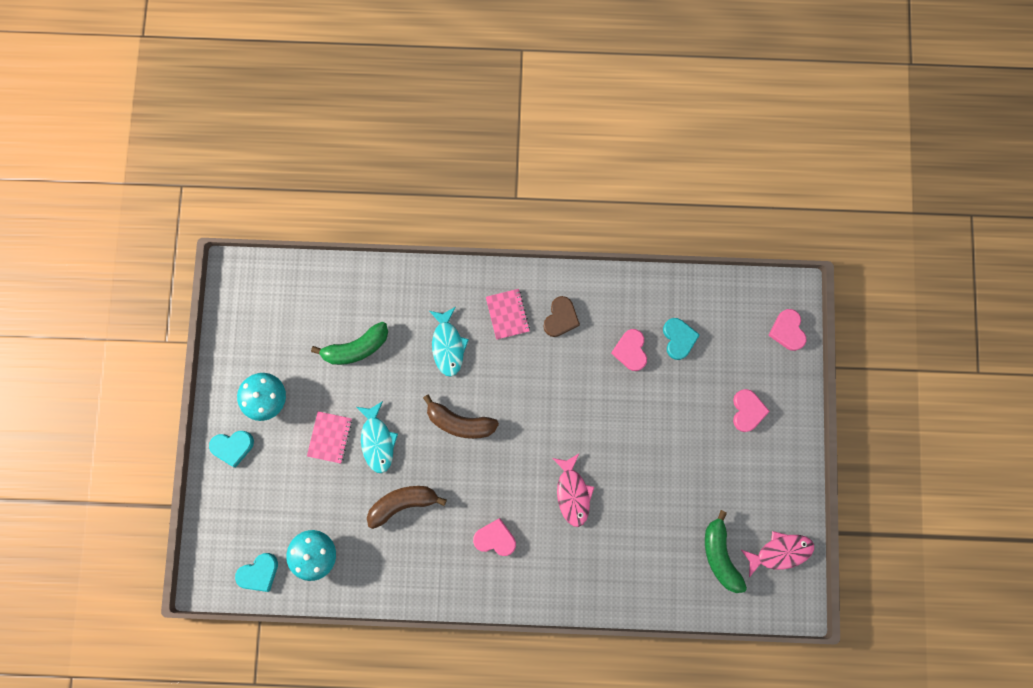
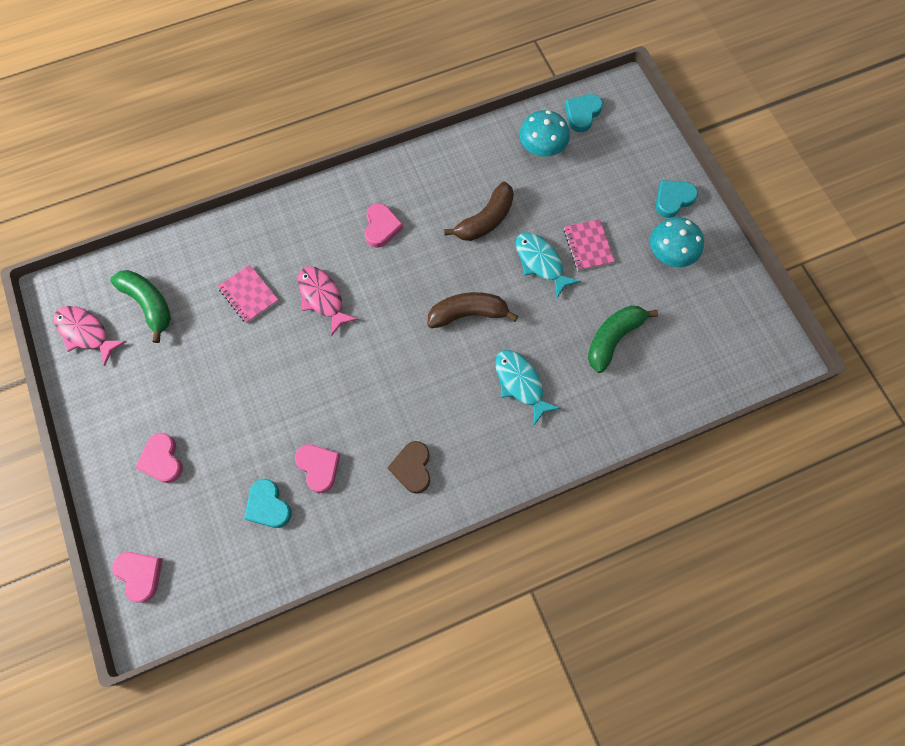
camera: 155 degrees right, 10 degrees down
(495, 538) = (381, 227): pink heart -> pink heart turned 75 degrees counterclockwise
(507, 314) = (473, 445): pink notebook -> pink notebook (248, 295)
(780, 552) = (86, 333): pink fish -> pink fish turned 75 degrees clockwise

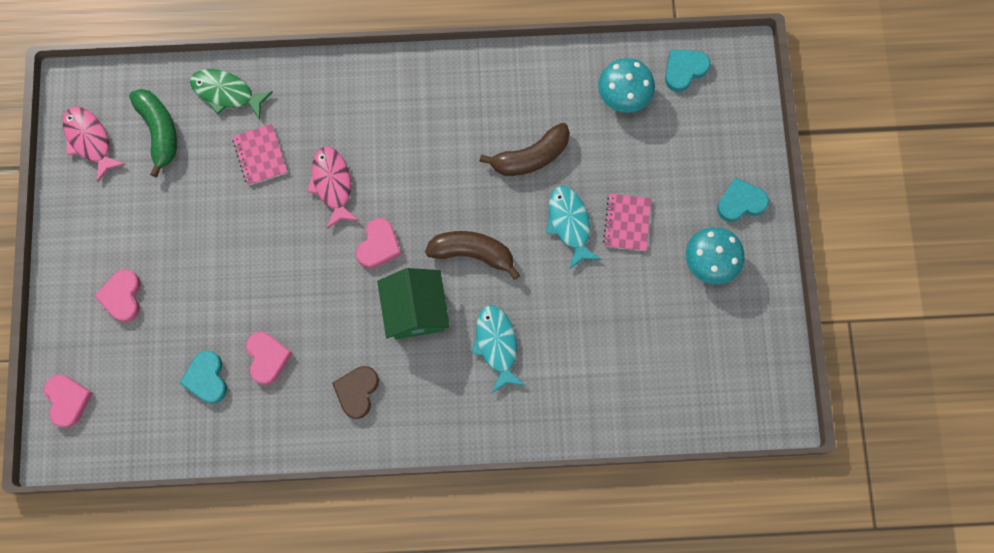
camera: 20 degrees right, 5 degrees up
(199, 253) = (227, 93): none -> green fish
(381, 227) = (420, 128): pink heart -> pink heart (378, 245)
(437, 379) = (415, 310): none -> green house
(613, 339) = (610, 332): green banana -> none

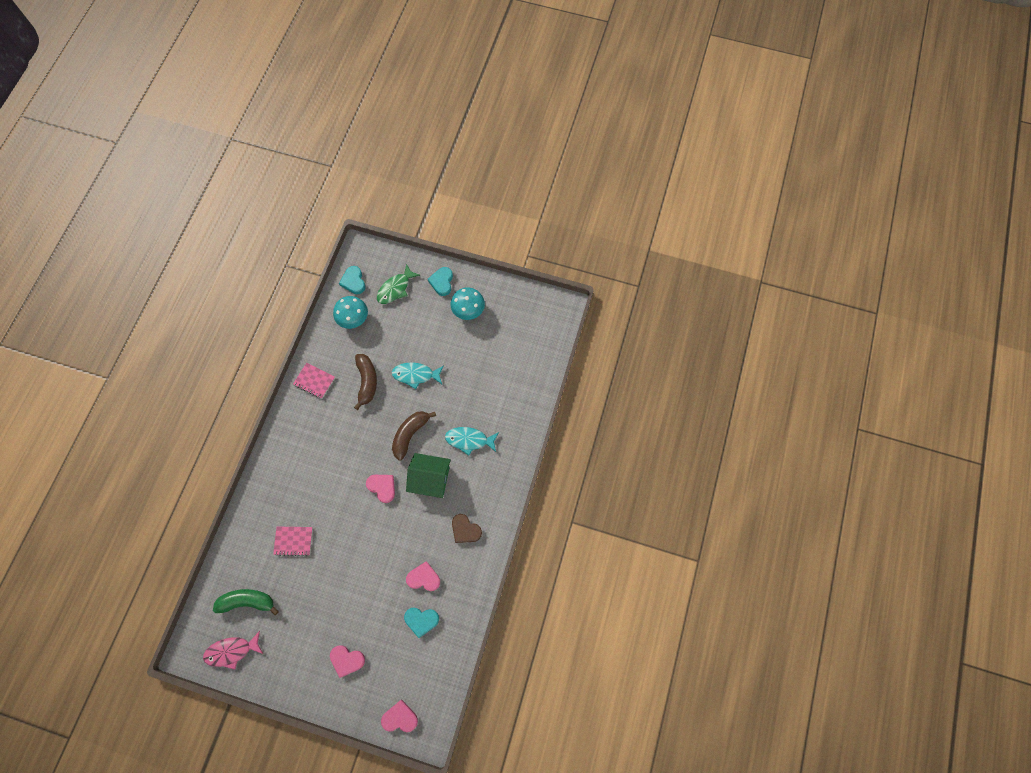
camera: 70 degrees left, 5 degrees down
(227, 93) = (242, 549): green fish -> green fish (395, 288)
(332, 184) = (332, 502): pink fish -> none
(627, 223) = (428, 344): pink notebook -> pink notebook (314, 381)

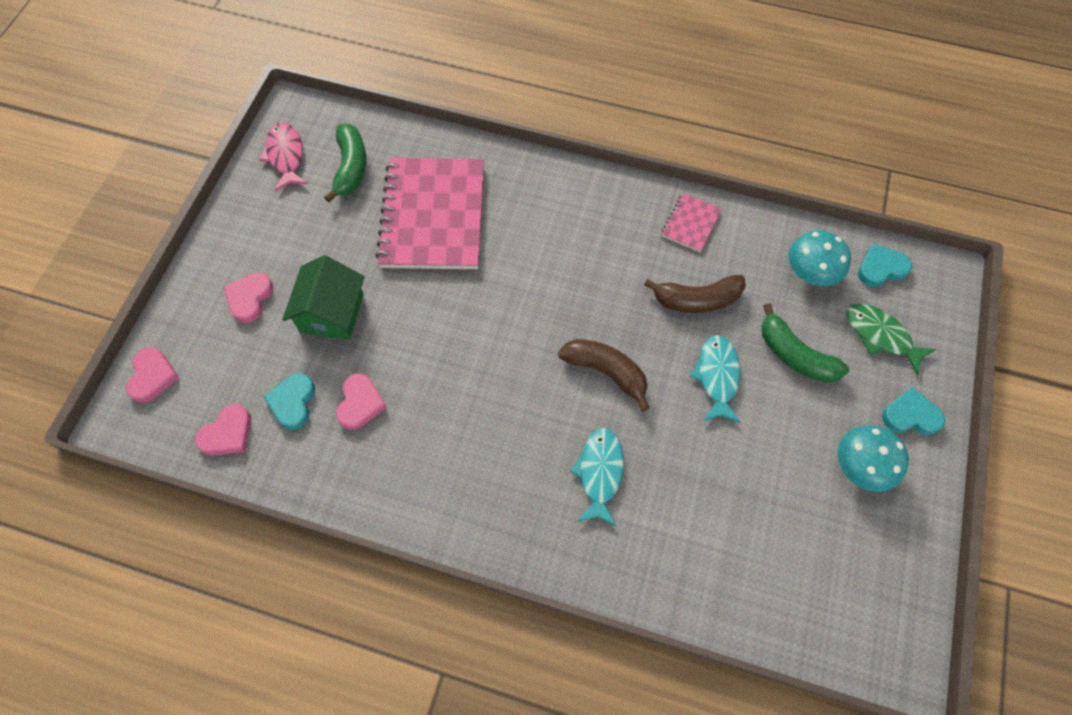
camera: 90 degrees right, 5 degrees down
(293, 541) = (433, 216): pink notebook -> pink notebook, size x2.30
(382, 487) = (514, 333): pink heart -> pink heart (228, 434)
(404, 333) = (795, 355): none -> green banana
(430, 479) = (527, 408): green house -> green house (332, 313)
(465, 530) = (436, 469): brown heart -> none

